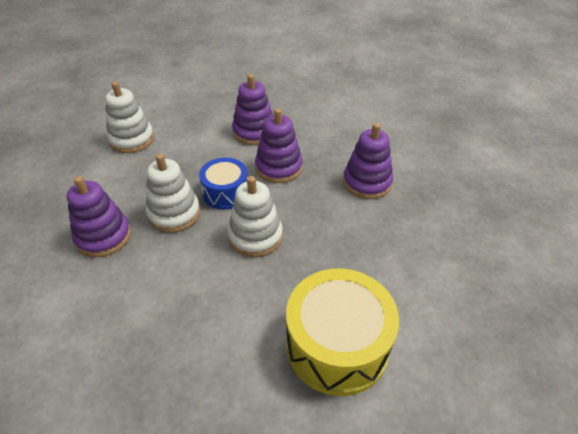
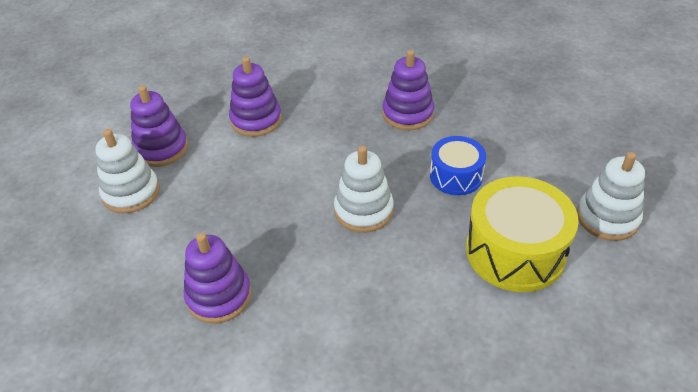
camera: 35 degrees left, 0 degrees up
(174, 214) = (266, 235): white stacking toy -> white stacking toy (607, 218)
(226, 193) = (293, 189): blue drum -> blue drum (456, 176)
(279, 167) = (317, 141): purple stacking toy -> purple stacking toy (161, 149)

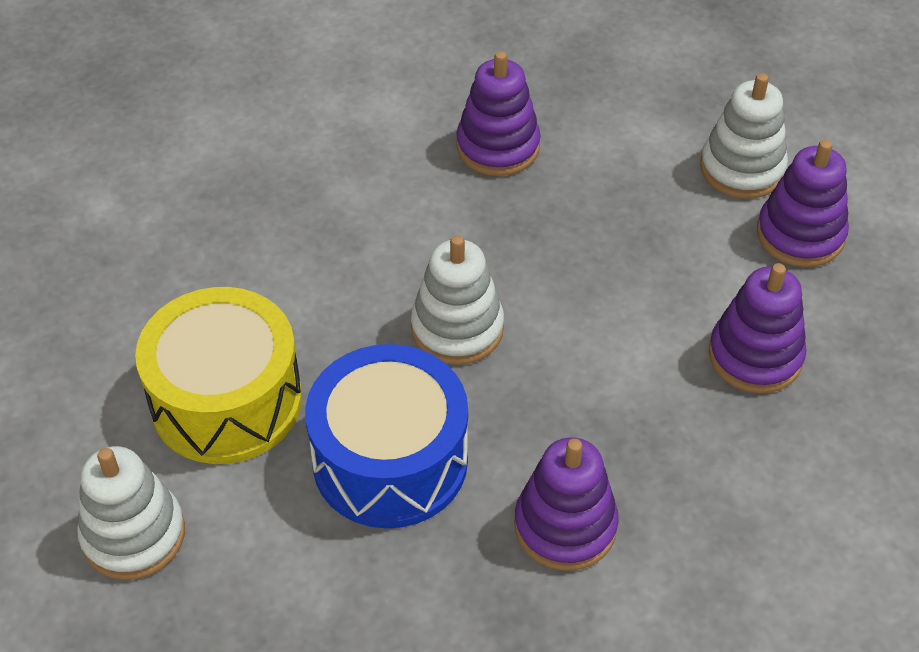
camera: 135 degrees right, 5 degrees up
(456, 176) = (390, 460): blue drum -> blue drum, size x1.68

